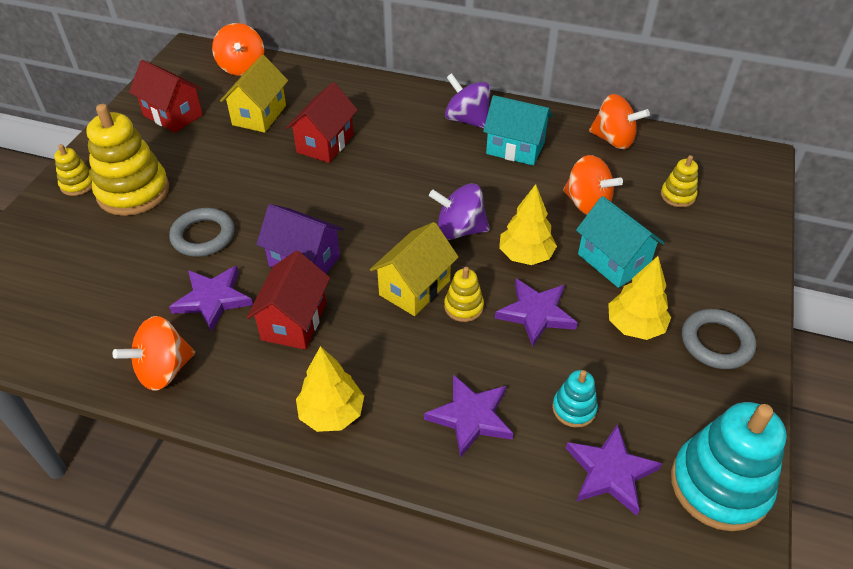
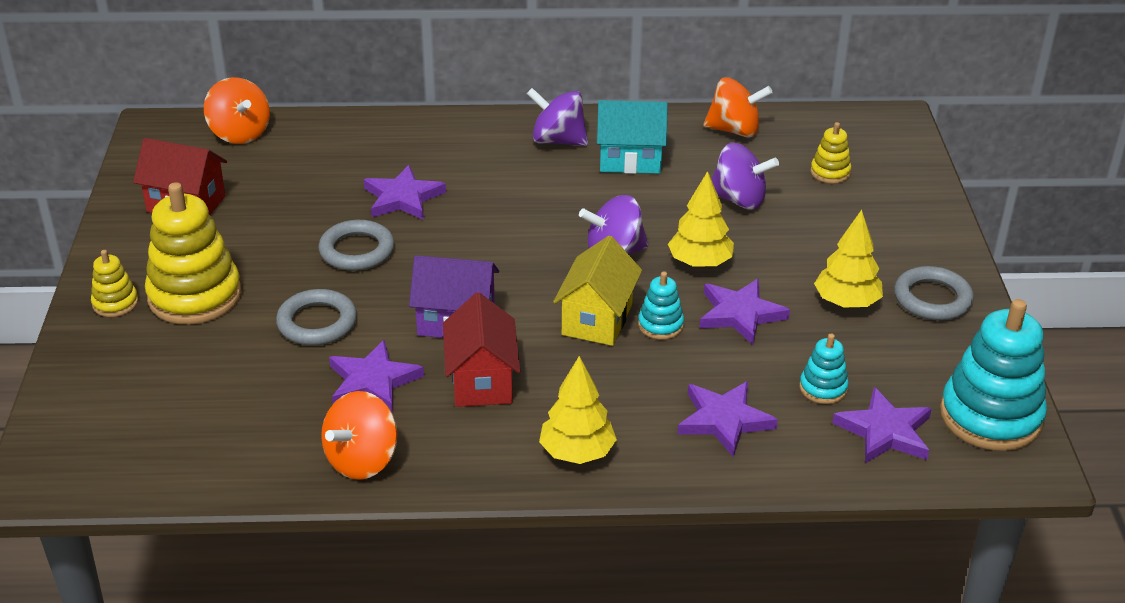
camera: 20 degrees left, 10 degrees down
(259, 115) = (299, 183): yellow house -> none
(267, 181) = (357, 251): none -> grey ring
(325, 143) = (403, 198): red house -> purple star
(463, 307) = (660, 325): yellow stacking toy -> turquoise stacking toy
(587, 204) = (739, 200): orange spinning top -> purple spinning top
(613, 261) = (794, 248): turquoise house -> none

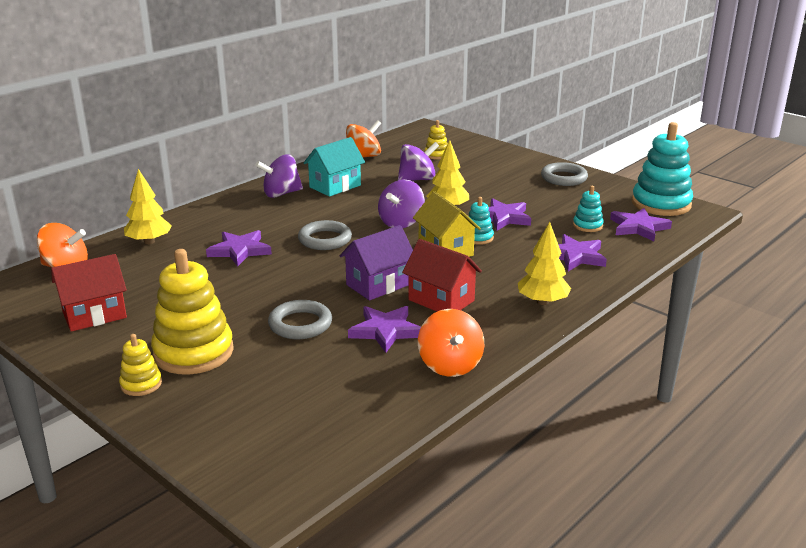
camera: 45 degrees left, 10 degrees down
(357, 251) = (259, 284): grey ring -> grey ring (325, 239)
(846, 303) = (535, 194): yellow tree -> yellow tree (149, 242)

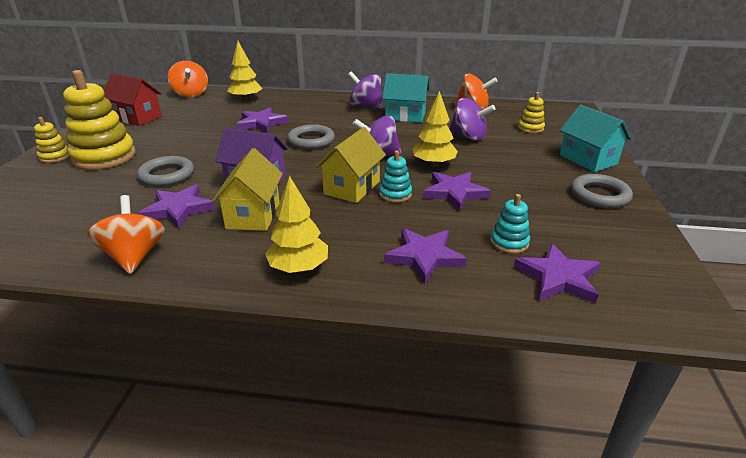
camera: 55 degrees right, 5 degrees up
(441, 300) = (253, 215): red house -> yellow house
(450, 365) = (134, 256): orange spinning top -> orange spinning top turned 120 degrees clockwise
(513, 160) = (588, 160): none -> turquoise house
(661, 204) = (652, 275): turquoise stacking toy -> none

